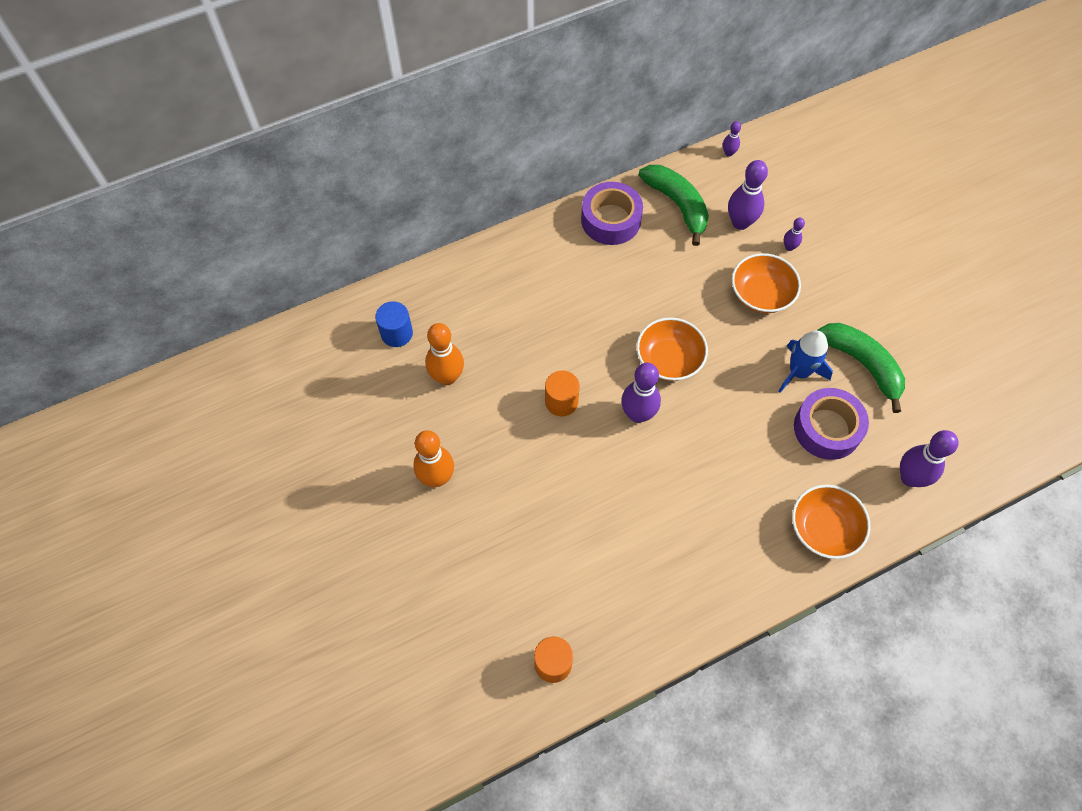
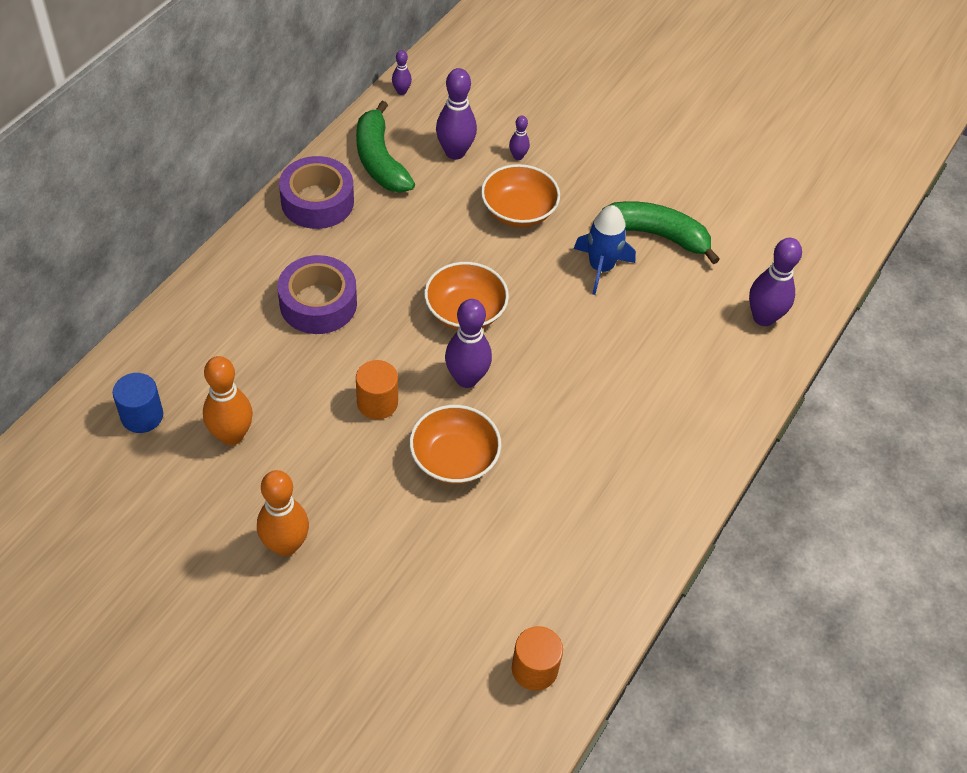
camera: 35 degrees left, 10 degrees down
(677, 205) = (379, 160): green banana -> green banana turned 135 degrees counterclockwise
(824, 529) = (716, 401): orange bowl -> orange bowl (454, 459)
(827, 428) = (660, 308): purple tape -> purple tape (318, 303)

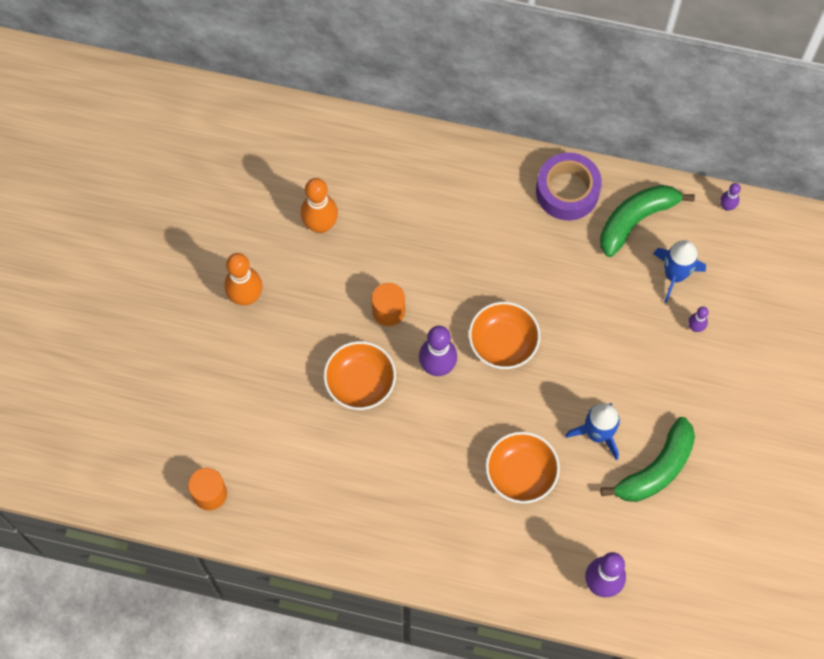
camera: 75 degrees right, 15 degrees up
(142, 416) = (313, 160): blue cylinder -> none
(318, 303) = (464, 233): purple tape -> none
(455, 152) = (674, 275): purple bowling pin -> blue rocket
(518, 211) = (630, 348): orange bowl -> orange bowl (521, 473)
(656, 235) = (656, 469): green banana -> green banana turned 45 degrees clockwise

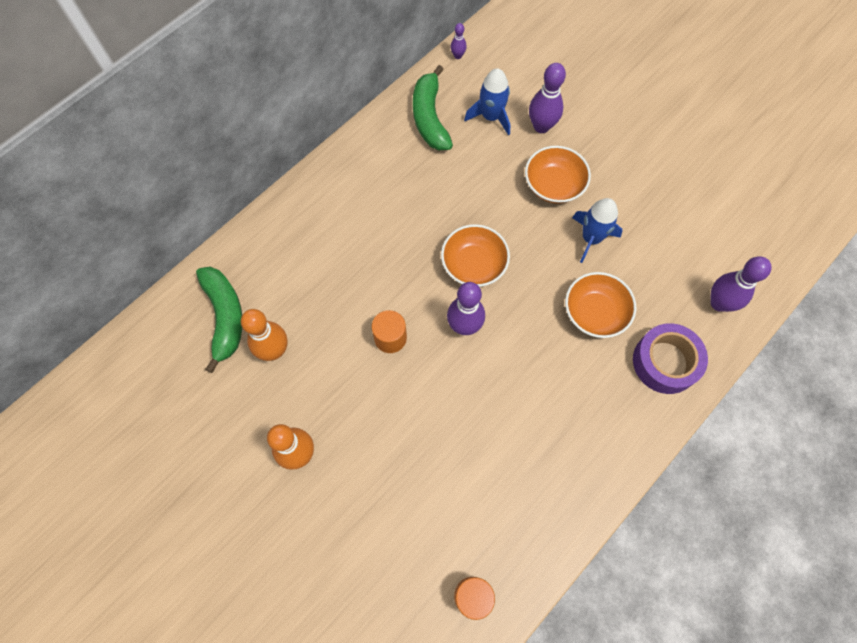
camera: 60 degrees left, 0 degrees up
(360, 382) = (442, 397): orange bowl -> orange bowl (553, 185)
(567, 191) = (374, 149): purple tape -> purple tape (665, 362)
(656, 469) = (642, 213): green banana -> green banana (225, 317)
(695, 327) = (541, 126): purple bowling pin -> purple bowling pin, size x1.98

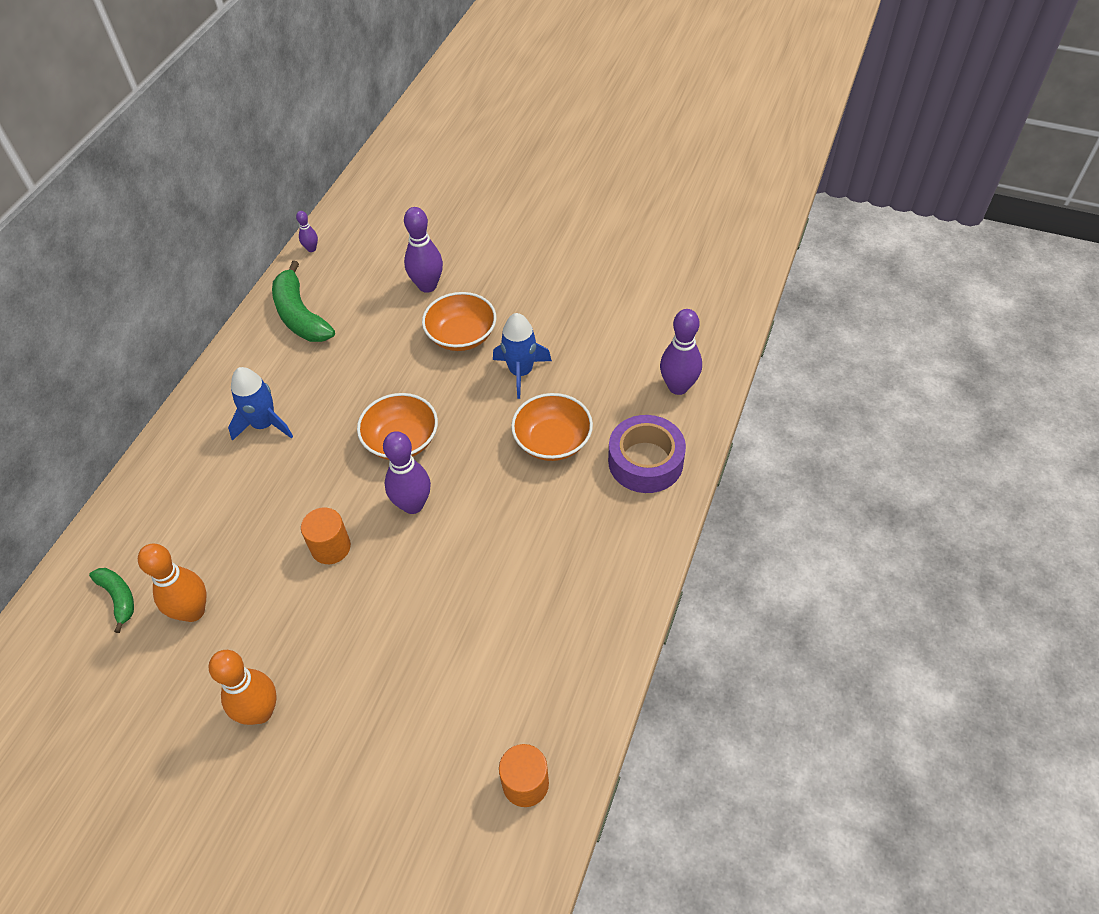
camera: 20 degrees left, 15 degrees down
(225, 317) = (119, 598): green banana -> green banana, size x0.56
(491, 117) = (369, 294): blue rocket -> blue rocket (264, 424)

